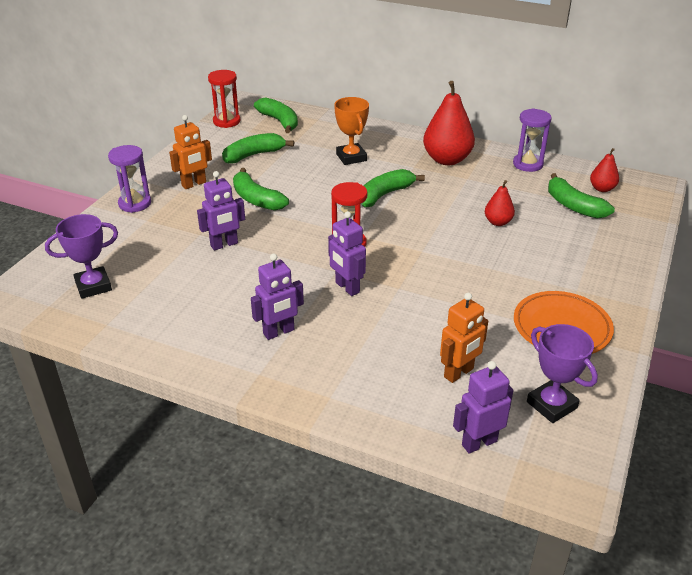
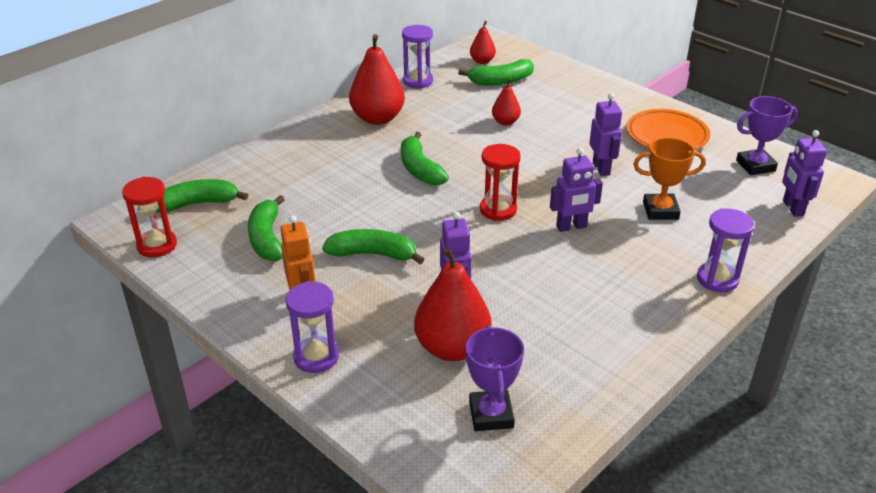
camera: 70 degrees left, 0 degrees up
(160, 255) = (452, 348): none -> red pear
(256, 199) = (373, 254): green banana -> green banana turned 150 degrees counterclockwise
(279, 332) = (627, 282): purple robot -> purple robot (601, 168)
(310, 390) = (717, 279): none -> purple hourglass
(351, 157) = (328, 172): orange trophy -> orange trophy (660, 211)
(459, 373) = (710, 196): orange robot -> none

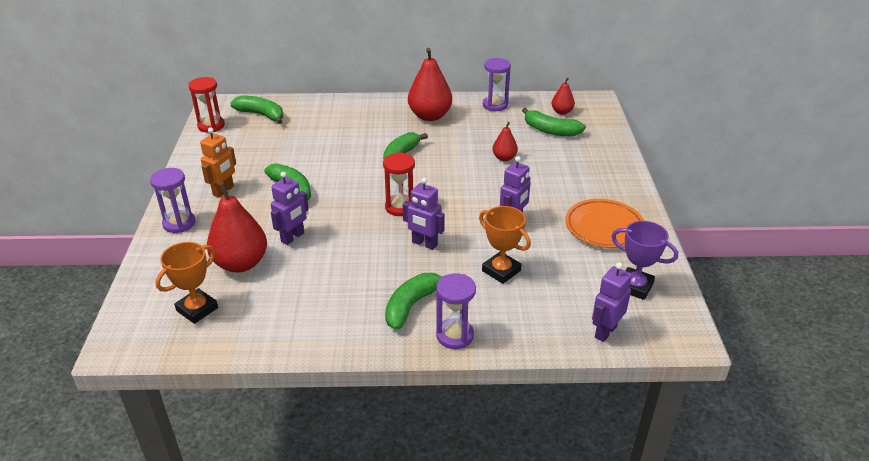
camera: 45 degrees right, 0 degrees up
(267, 238) = (260, 151): green banana -> green banana (411, 305)
(491, 414) = (197, 309): purple trophy -> orange trophy

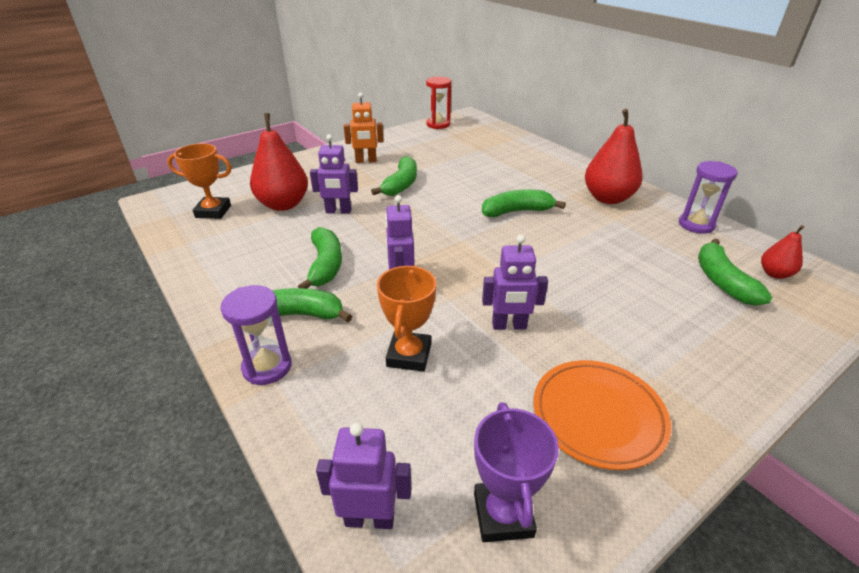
camera: 55 degrees right, 0 degrees up
(179, 223) = (309, 163): purple hourglass -> none
(261, 115) = (480, 133): green banana -> green banana (325, 265)
(400, 207) = (442, 243): red hourglass -> none
(504, 158) = (614, 270): red pear -> none

